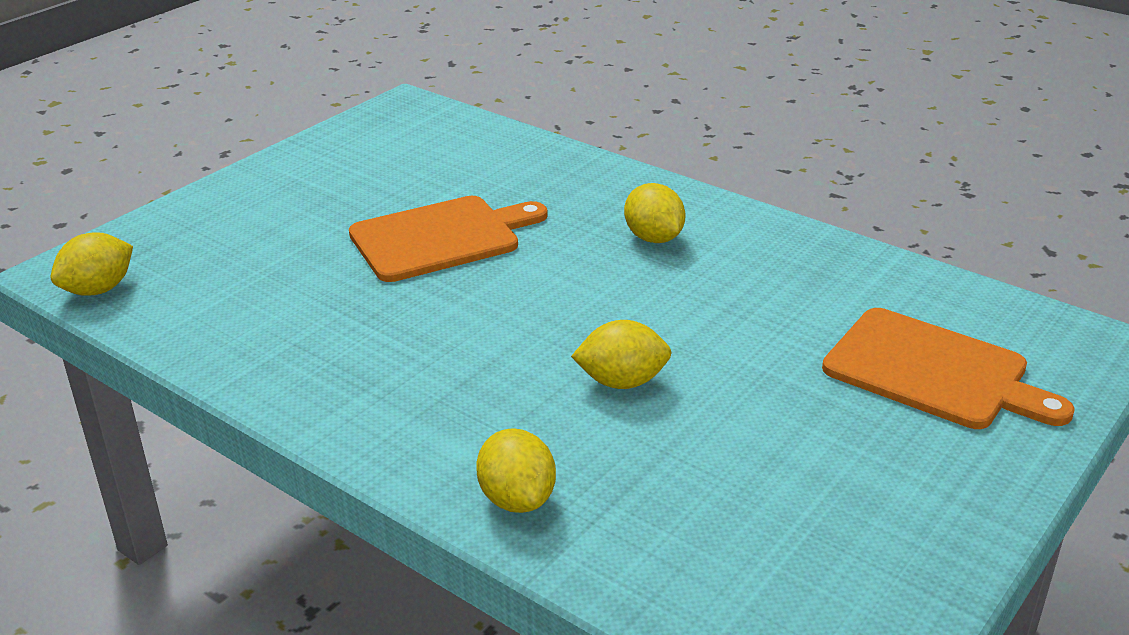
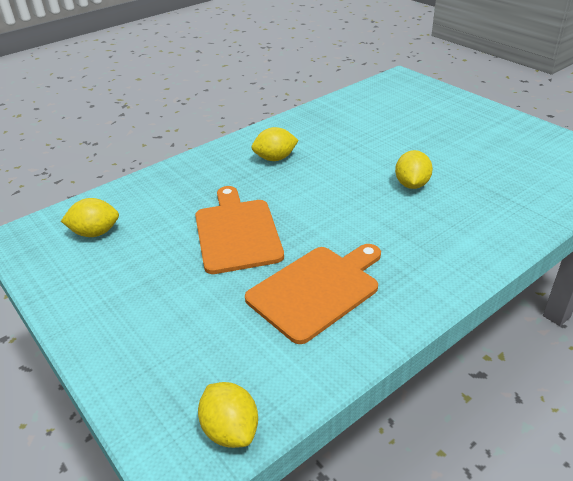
camera: 75 degrees left, 5 degrees up
(517, 499) = (509, 226): yellow lemon -> yellow lemon (95, 233)
(933, 371) = (415, 110): orange cutting board -> orange cutting board (316, 290)

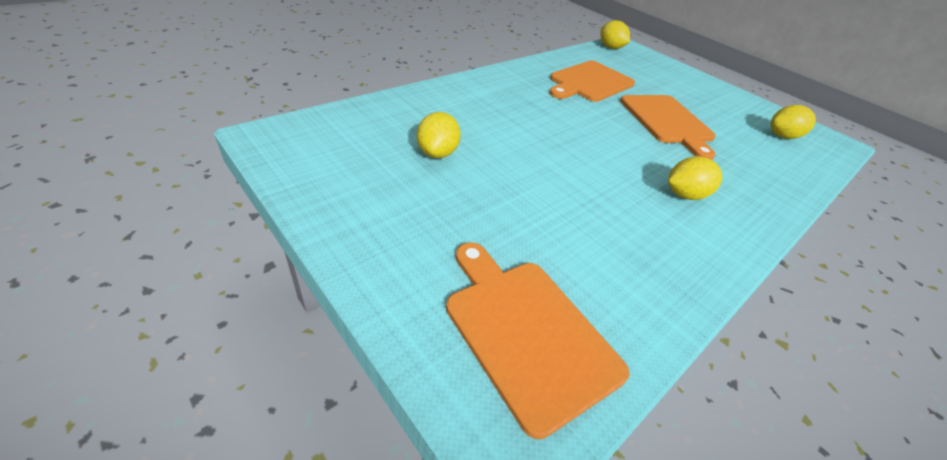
camera: 170 degrees right, 5 degrees up
(398, 96) = (526, 331): none -> orange cutting board
(411, 184) = (519, 141): yellow lemon -> yellow lemon (437, 153)

